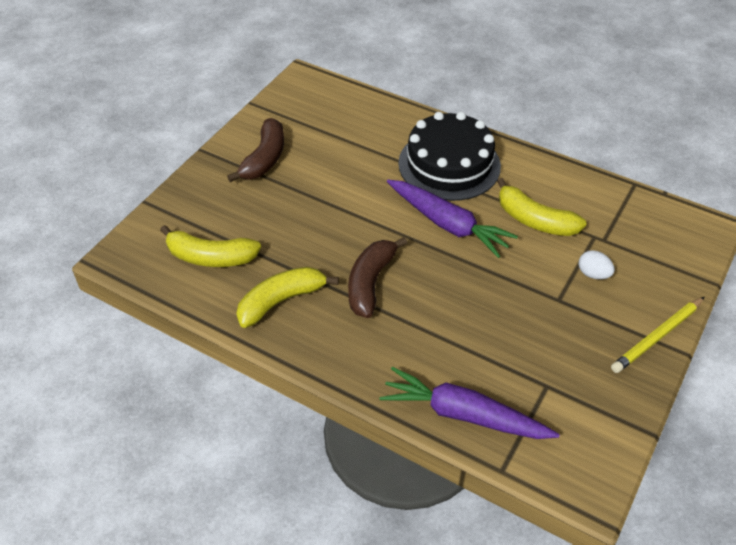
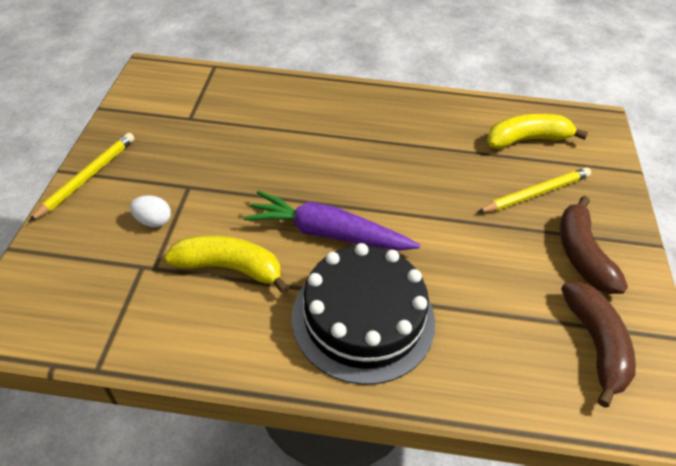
camera: 155 degrees right, 0 degrees up
(253, 208) = (536, 193): none -> yellow pencil
(281, 301) = (437, 122): yellow banana -> none
(370, 283) = (373, 155): brown banana -> brown banana (595, 344)
(463, 414) = (251, 87): purple carrot -> none

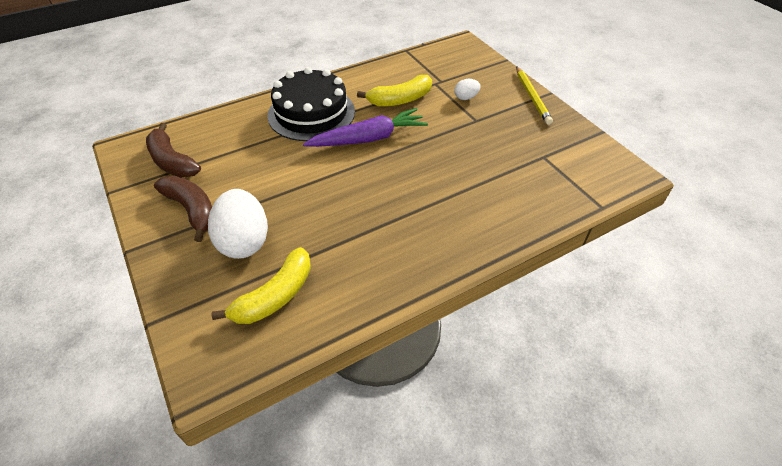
camera: 145 degrees right, 0 degrees up
(536, 193) = (244, 241): yellow pencil -> white egg

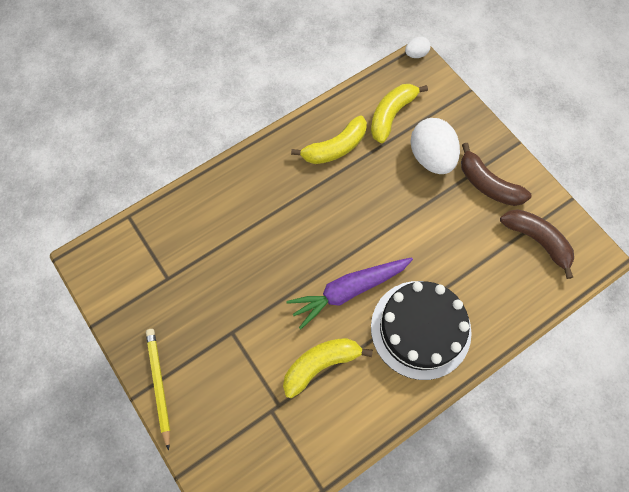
camera: 175 degrees right, 20 degrees up
(360, 260) = (335, 148): none -> yellow banana
(466, 97) = (241, 376): white egg -> white egg (416, 54)

